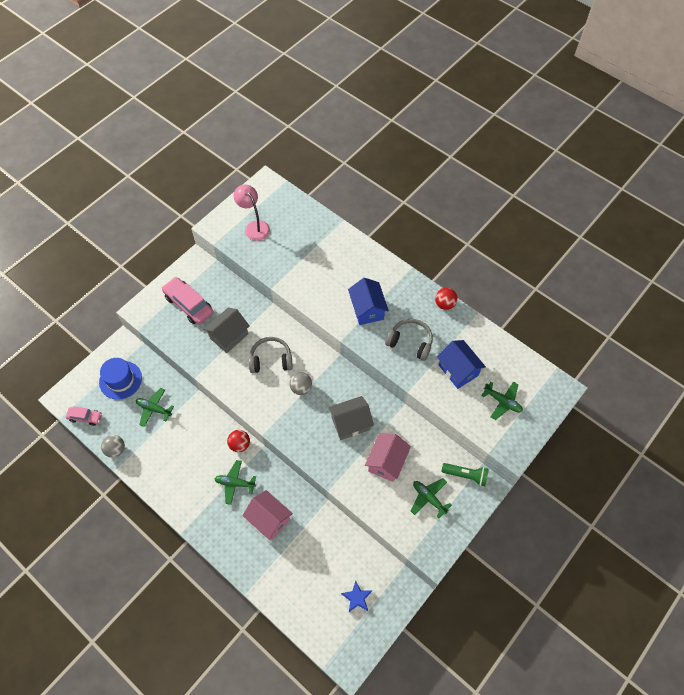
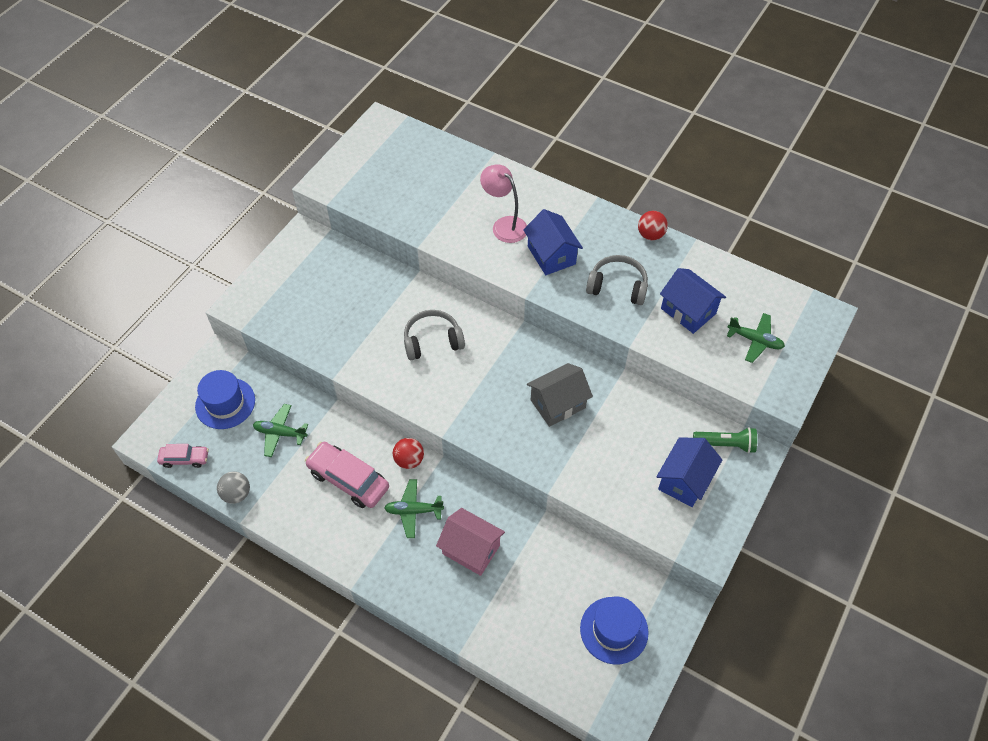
camera: 10 degrees left, 5 degrees down
(189, 305) = (305, 289): pink car -> pink car (348, 479)
(229, 336) = (368, 320): grey house -> none
(254, 226) = (377, 176): pink lamp -> pink lamp (504, 225)
(301, 388) = (481, 370): grey ball -> none
(357, 597) = (614, 630): blue star -> blue hat
(386, 462) = (617, 444): pink house -> none
(429, 498) = (684, 480): green plane -> blue house

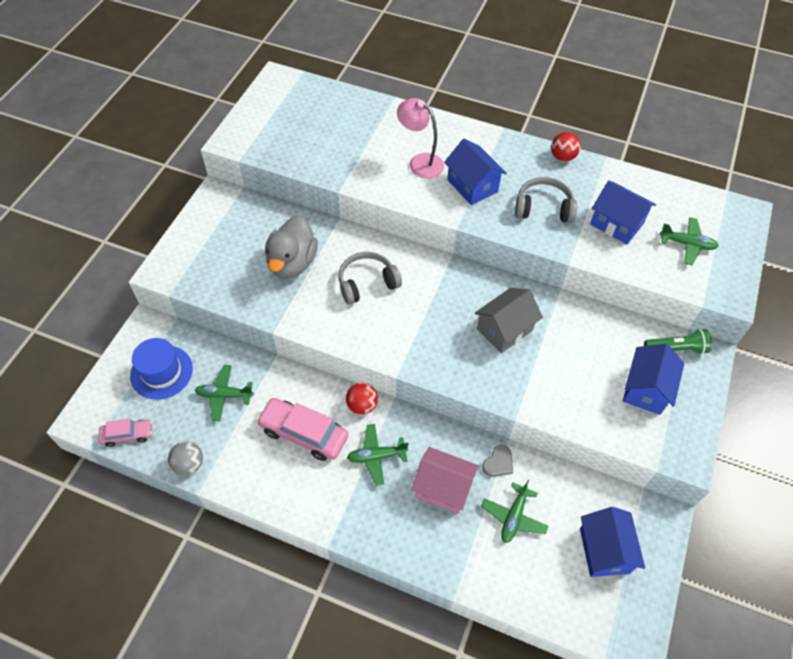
camera: 10 degrees left, 0 degrees up
(364, 312) = (292, 263): none -> grey duck
(530, 533) = (498, 463): none -> grey heart
(533, 586) = (513, 517): none -> green plane
(614, 630) = (604, 550): blue hat -> blue house

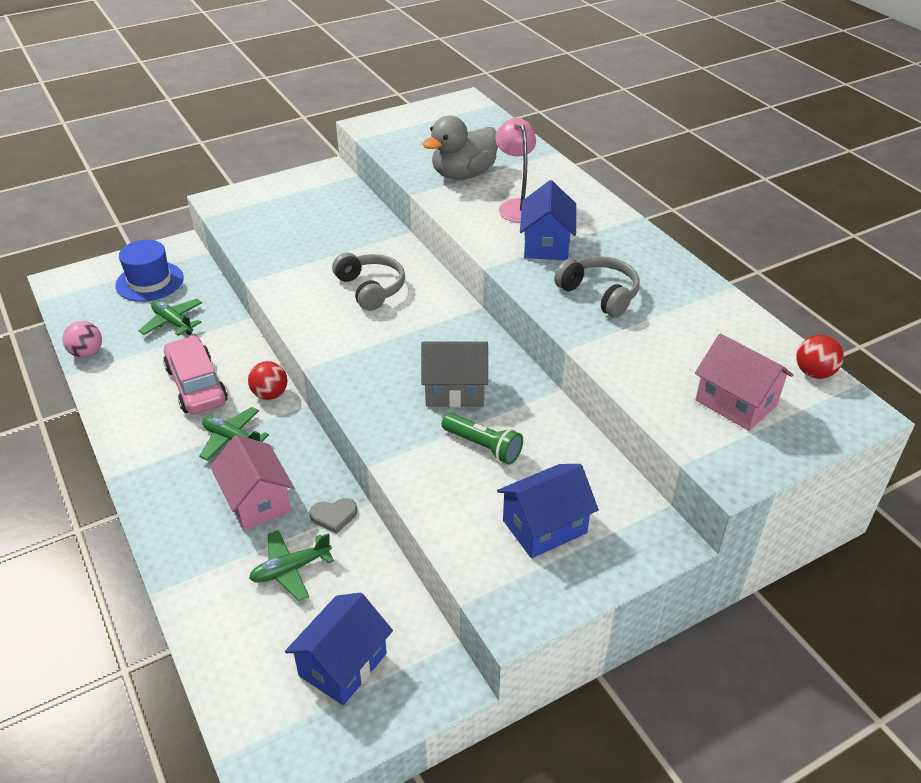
camera: 40 degrees right, 15 degrees down
(127, 435) = (73, 308): pink car -> none
(189, 464) = (87, 353): grey ball -> pink ball
(292, 263) = (326, 243): grey duck -> grey duck (463, 174)
(367, 283) = (371, 288): grey headphones -> grey headphones turned 45 degrees clockwise
(562, 157) = (679, 265): red ball -> red ball (814, 373)
(616, 224) = (668, 344): blue house -> none
(676, 349) = (630, 513): green flashlight -> green flashlight (483, 446)
(687, 244) = (736, 402): green plane -> pink house

